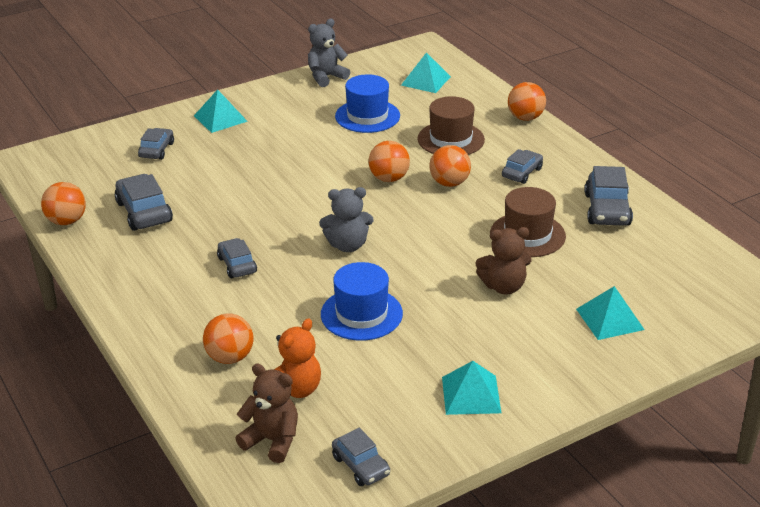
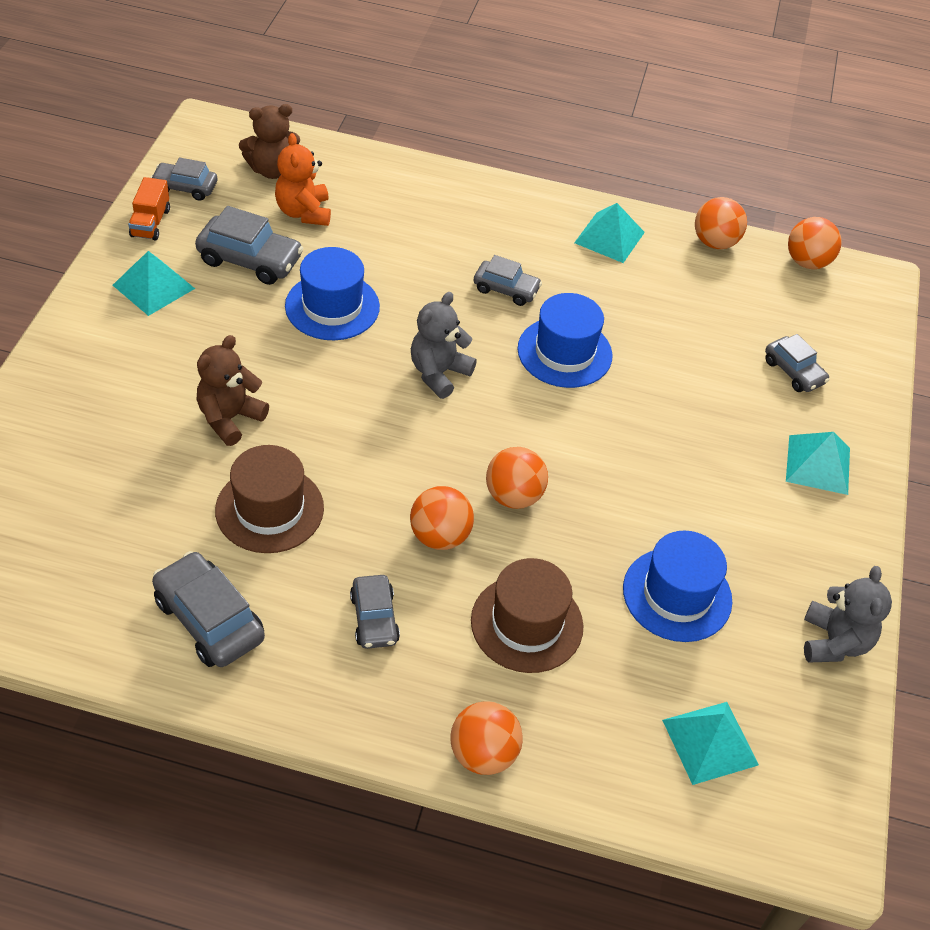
camera: 130 degrees right, 15 degrees up
(144, 212) = (672, 292): grey car -> grey car (250, 260)
(230, 357) = (388, 208): orange ball -> orange ball (807, 262)
(259, 218) = (564, 352): none -> blue hat
(422, 449) = (150, 223): none -> orange truck
(609, 319) = (84, 443): turquoise pyramid -> turquoise pyramid (609, 237)

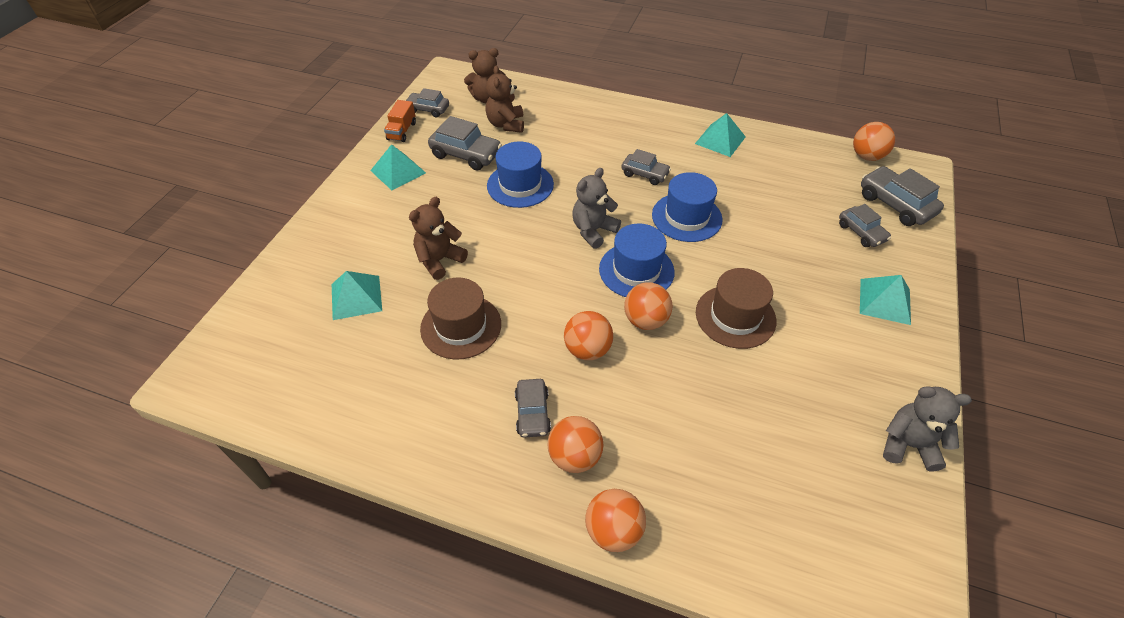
camera: 10 degrees right, 0 degrees up
(209, 619) = (405, 409): grey car -> grey car (895, 204)
(304, 212) = (506, 124): orange teddy bear -> brown teddy bear
(527, 623) = (653, 421): brown hat -> brown hat (735, 316)
(677, 594) = (775, 401): blue hat -> blue hat (636, 270)
(710, 742) = (806, 528): turquoise pyramid -> turquoise pyramid (356, 297)
(715, 242) = (797, 143): orange ball -> orange ball (574, 456)
(834, 642) = (908, 445): grey teddy bear -> grey teddy bear turned 90 degrees counterclockwise

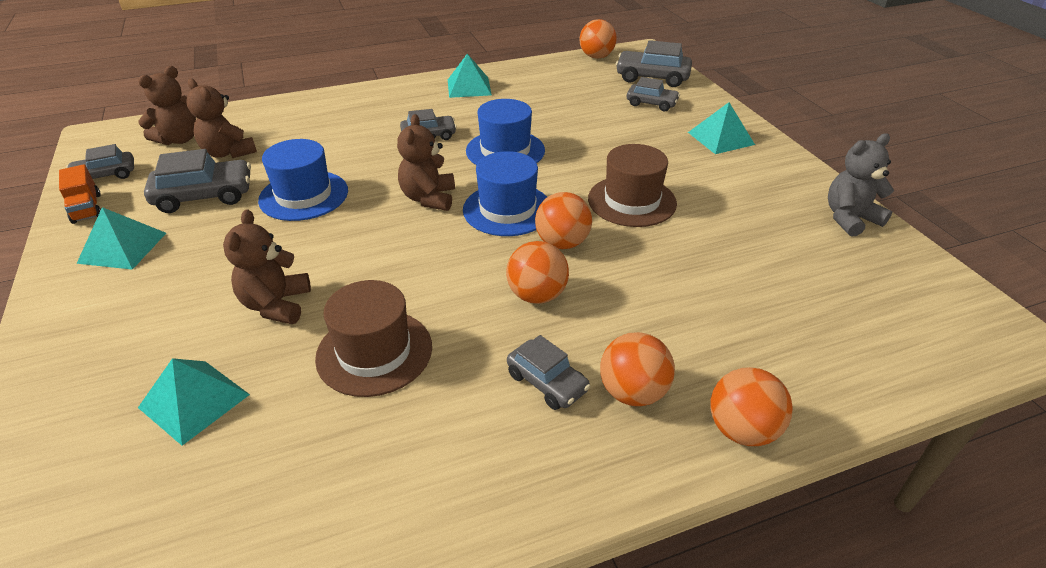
camera: 40 degrees left, 10 degrees down
(593, 231) = (429, 198): grey teddy bear -> brown teddy bear

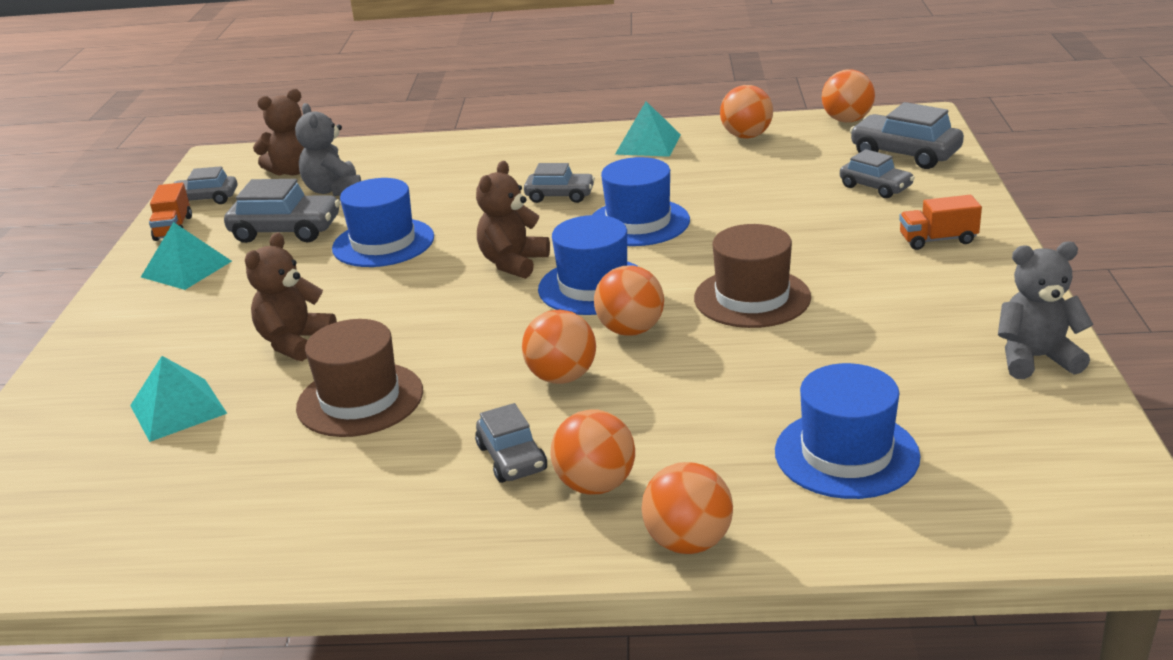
camera: 25 degrees right, 10 degrees down
(228, 153) = (333, 190): brown teddy bear -> grey teddy bear
(536, 74) = (746, 136): none -> orange ball
(721, 138) = (937, 240): turquoise pyramid -> orange truck
(792, 320) = (846, 454): none -> blue hat

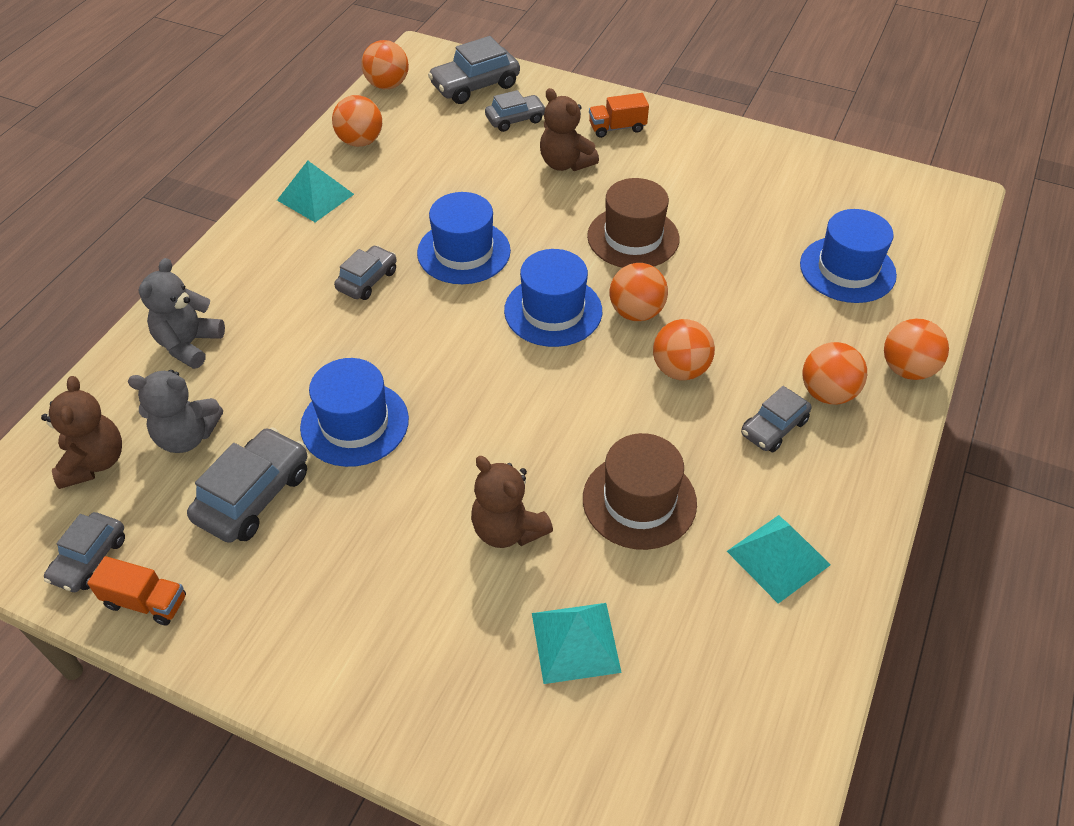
camera: 70 degrees left, 20 degrees up
(186, 269) = (271, 601): turquoise pyramid -> turquoise pyramid (778, 557)
(512, 458) = (774, 427): grey car -> grey car turned 135 degrees clockwise
(513, 263) = (473, 345): brown teddy bear -> brown teddy bear (565, 163)
(937, 240) = (617, 128): orange truck -> orange truck turned 60 degrees clockwise
(1035, 358) = (788, 156): grey teddy bear -> grey teddy bear (189, 344)

